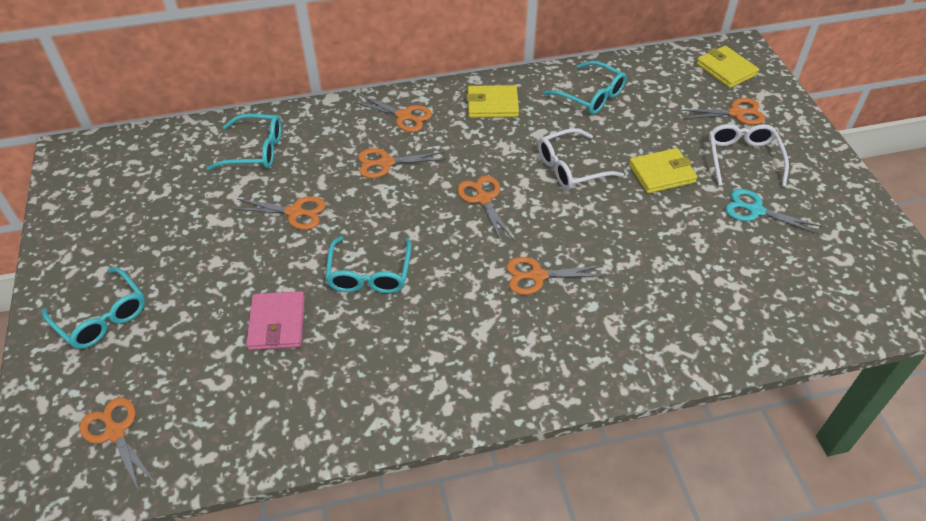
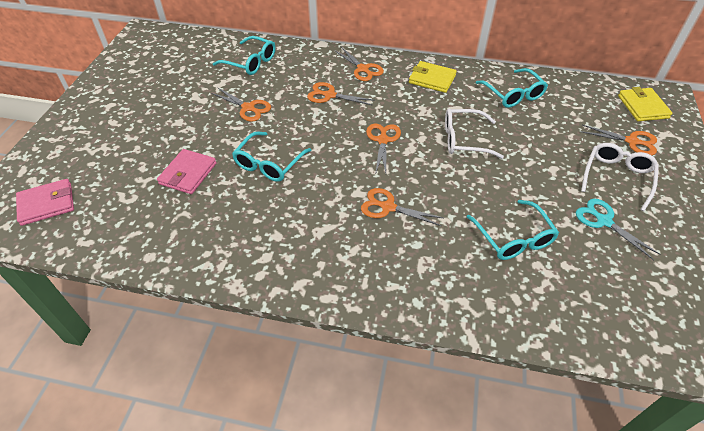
camera: 25 degrees right, 0 degrees up
(101, 317) = (90, 132): turquoise glasses -> turquoise glasses (513, 238)
(115, 432) = (47, 204): orange scissors -> pink wallet
(662, 173) = (537, 167): yellow wallet -> none

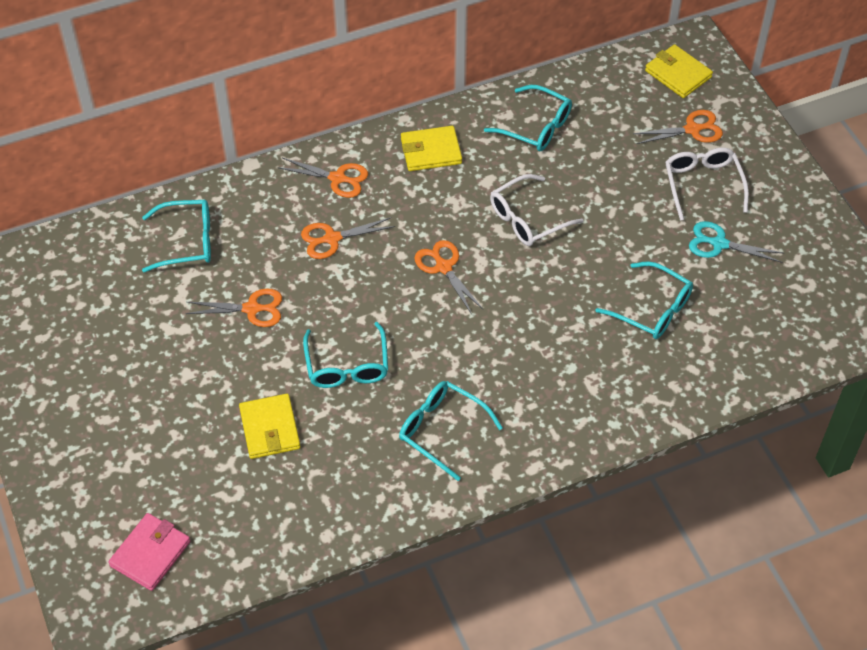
camera: 35 degrees left, 5 degrees up
(188, 174) = (269, 428): pink wallet -> yellow wallet
(288, 234) = (442, 431): none -> turquoise glasses
(388, 207) = (513, 344): orange scissors -> none

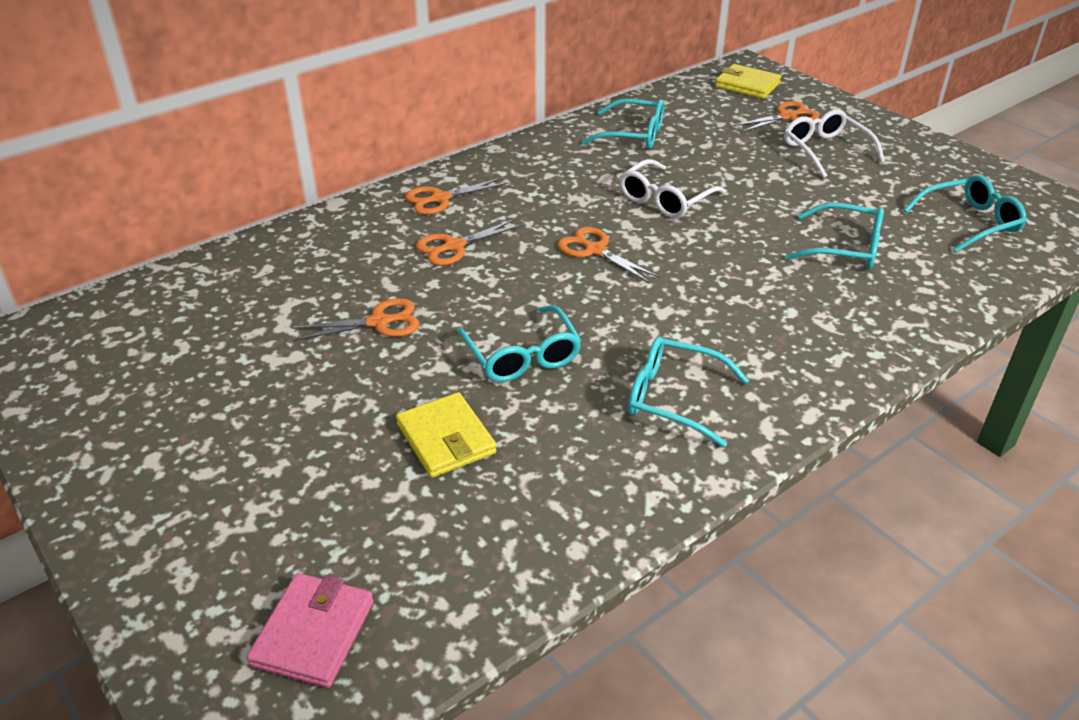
camera: 15 degrees left, 15 degrees down
(186, 242) = (277, 275): turquoise glasses -> turquoise glasses (969, 222)
(338, 178) = (440, 199): orange scissors -> orange scissors turned 150 degrees clockwise
(431, 151) = (533, 165): yellow wallet -> none
(719, 244) = (874, 189): turquoise scissors -> none

